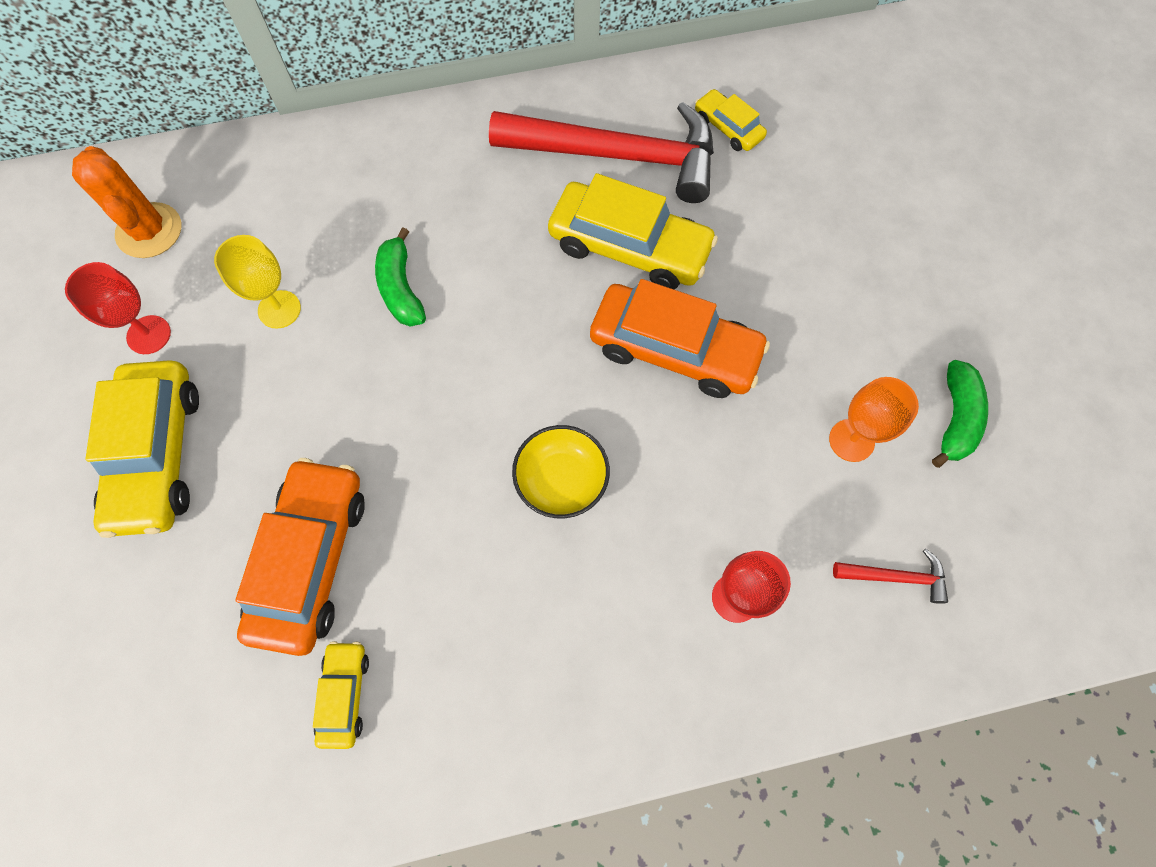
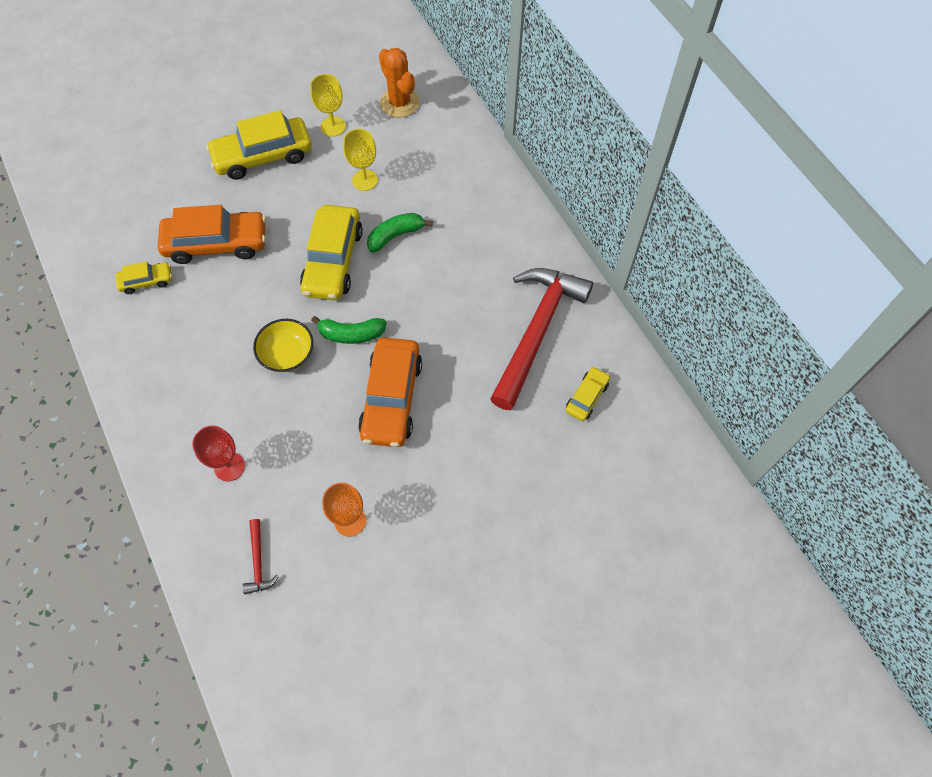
camera: 75 degrees right, 5 degrees down
(149, 231) = (399, 103): orange cactus -> orange cactus turned 75 degrees counterclockwise
(149, 335) = (333, 126): red goblet -> yellow goblet
(618, 156) = (536, 331): red hammer -> red hammer turned 150 degrees counterclockwise
(629, 247) = (463, 354): yellow car -> yellow car (333, 261)
(955, 418) = (382, 590): green banana -> green banana (351, 334)

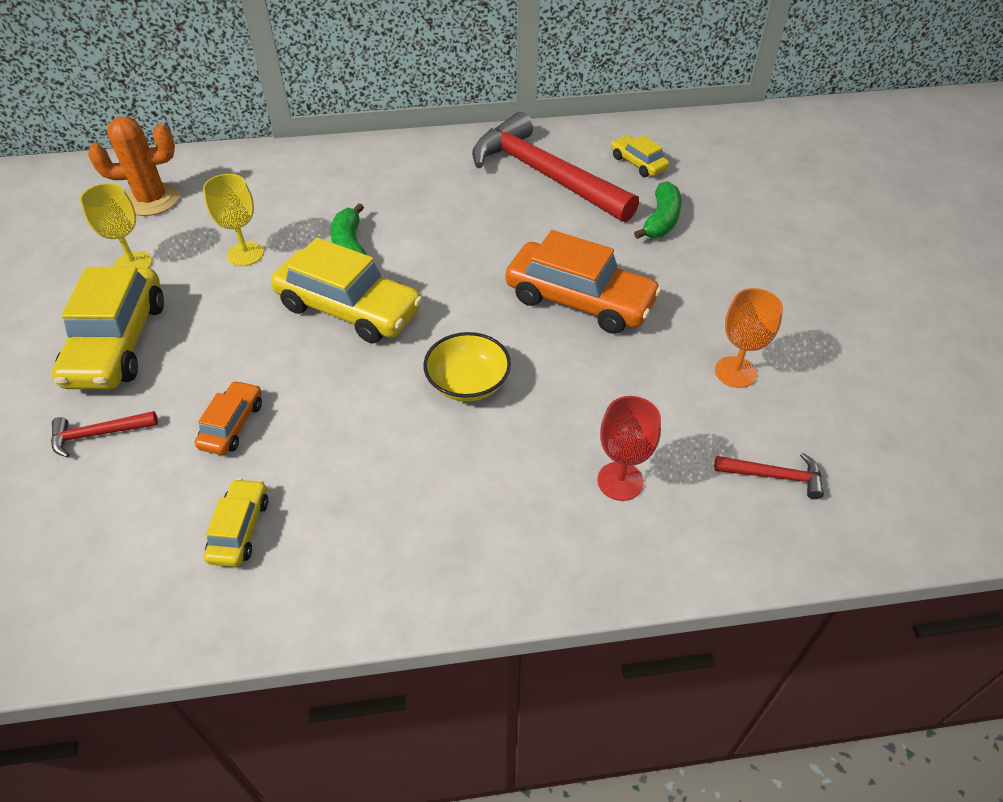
camera: 70 degrees left, 15 degrees down
(192, 185) = (98, 434): none -> red hammer
(216, 243) = (232, 425): orange car -> orange car, size x0.51
(351, 334) = (471, 315): green banana -> green banana (661, 220)

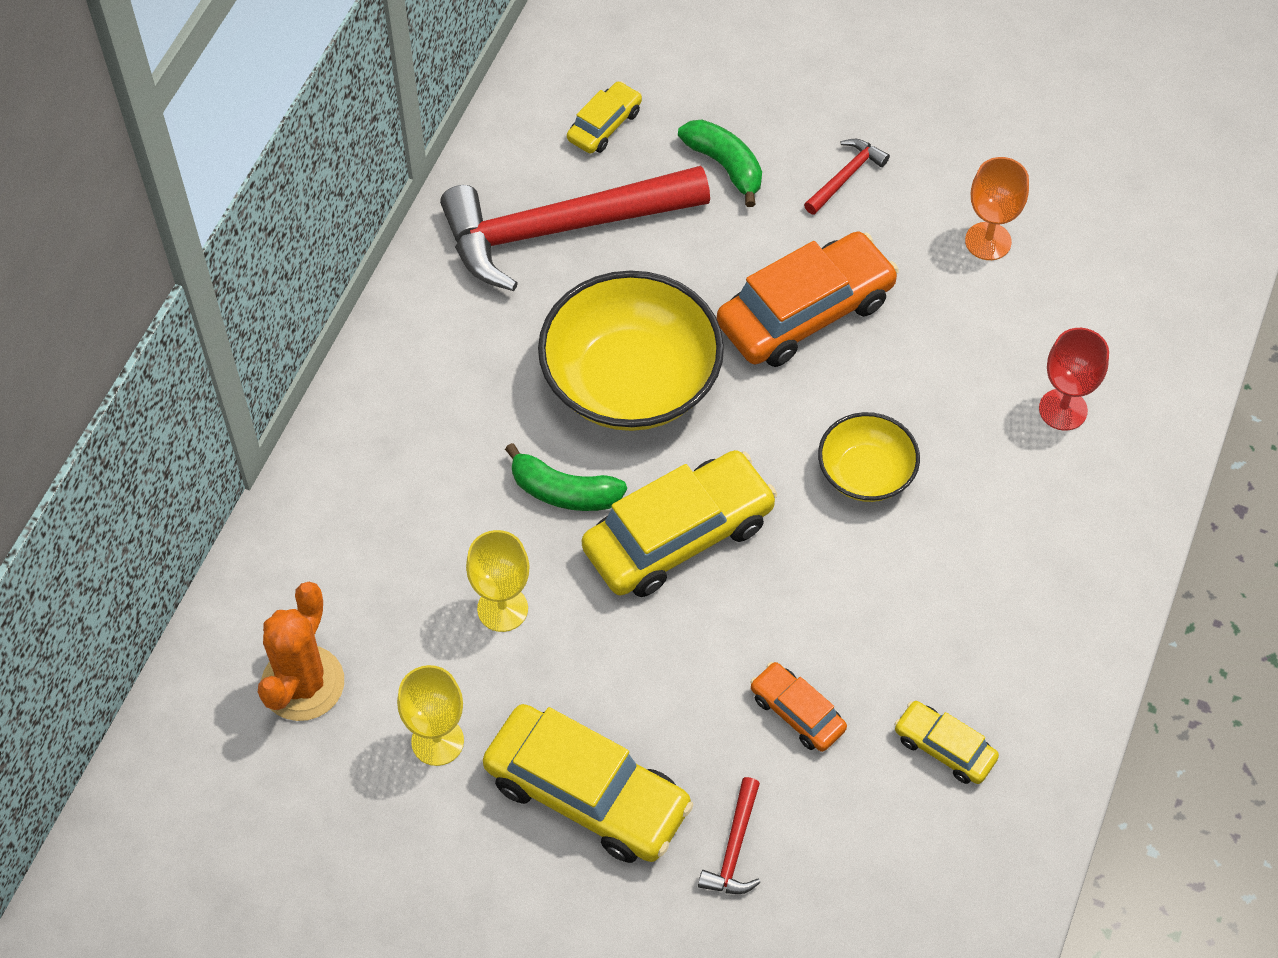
camera: 60 degrees left, 10 degrees up
(456, 243) = (631, 381): none -> yellow bowl
(638, 163) = (604, 125): yellow car -> yellow car turned 135 degrees clockwise
(774, 476) = (1123, 290): red hammer -> red hammer (845, 176)

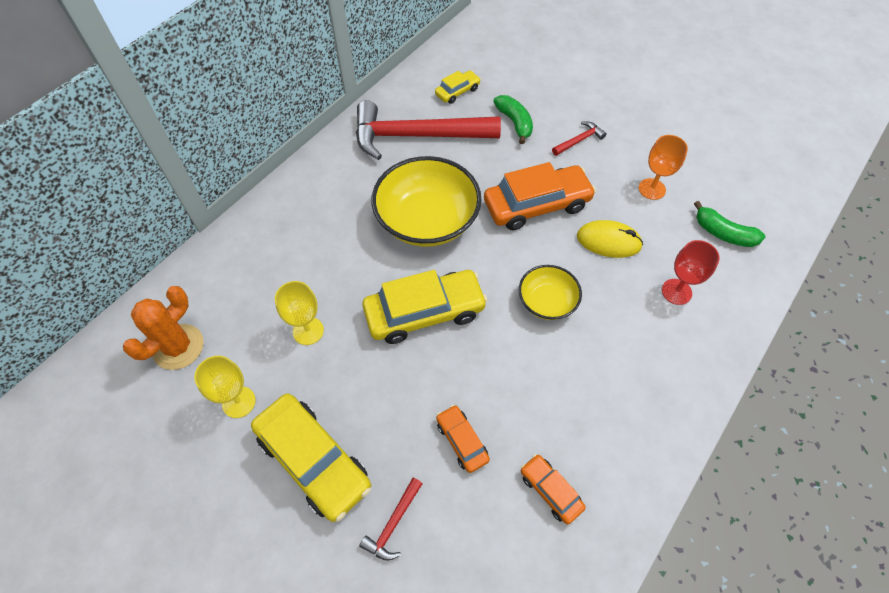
camera: 15 degrees right, 0 degrees up
(564, 492) = (368, 272): green banana -> green banana (723, 233)
(938, 350) = (608, 241): none -> yellow mouse
(944, 748) = (550, 490): yellow car -> orange car

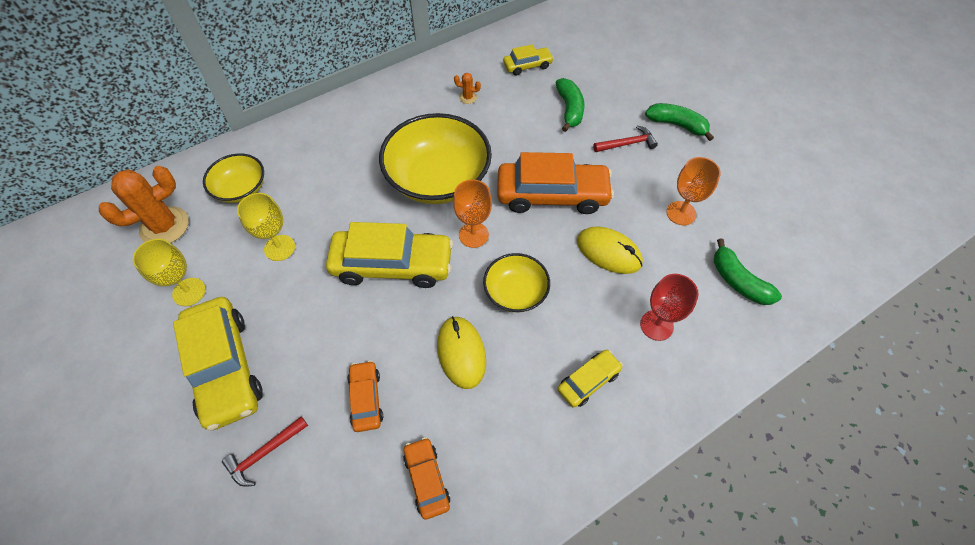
camera: 20 degrees right, 0 degrees up
(239, 286) = (241, 189): none -> yellow bowl
(417, 136) = (467, 97): red hammer -> orange cactus
(485, 262) = (473, 235): none -> orange goblet
(526, 371) = (461, 353): none -> yellow mouse
(613, 112) = (676, 125): none -> green banana
(644, 358) = (588, 381): none -> yellow car

